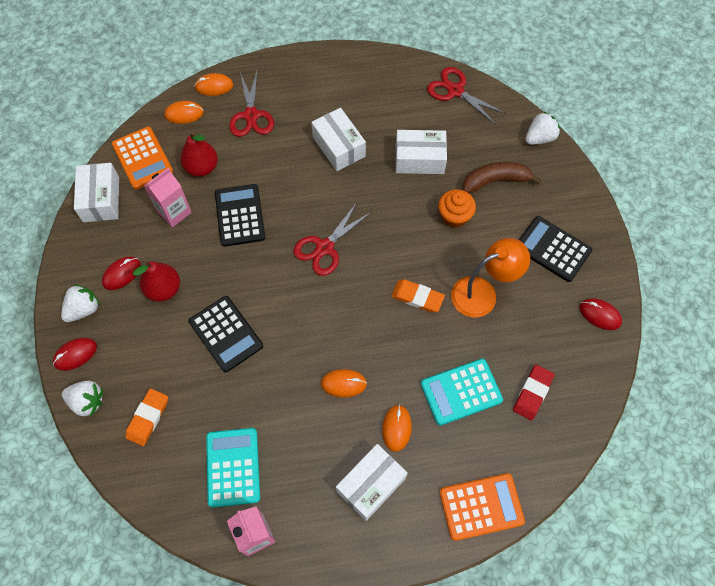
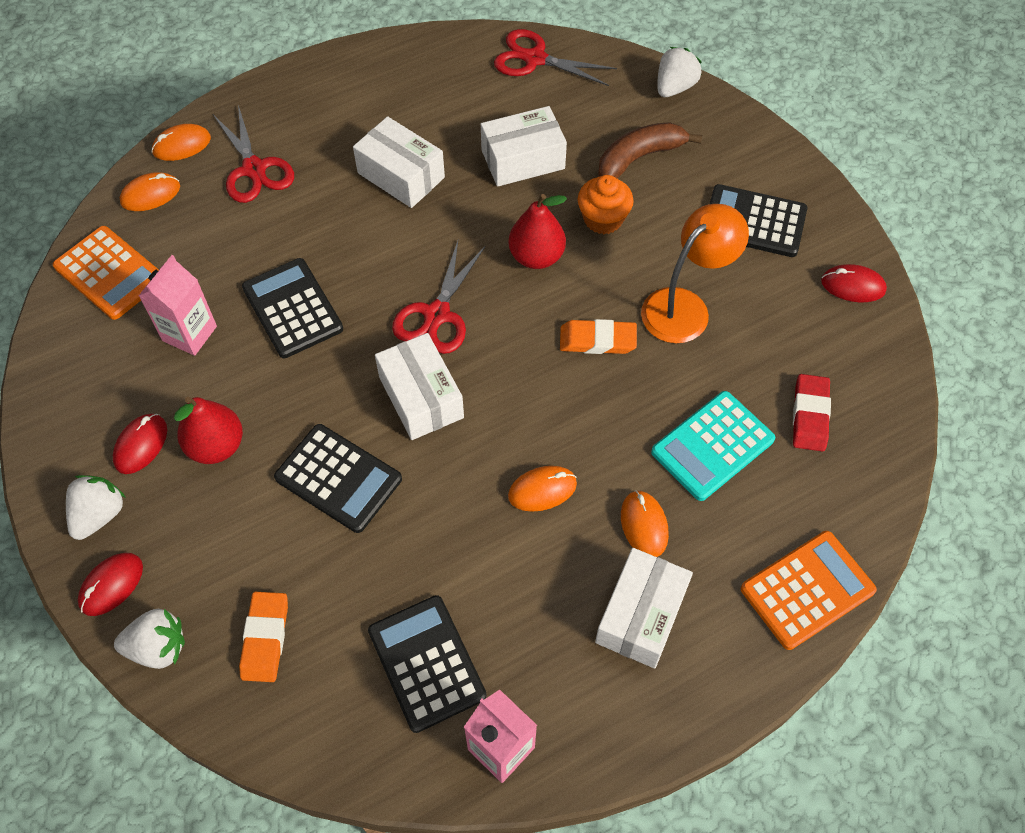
camera: 20 degrees left, 5 degrees down
(101, 199) = (66, 349): white box -> white box (421, 397)
(202, 167) = (208, 260): red pear -> red pear (536, 257)
(233, 467) = (426, 663): turquoise calculator -> black calculator

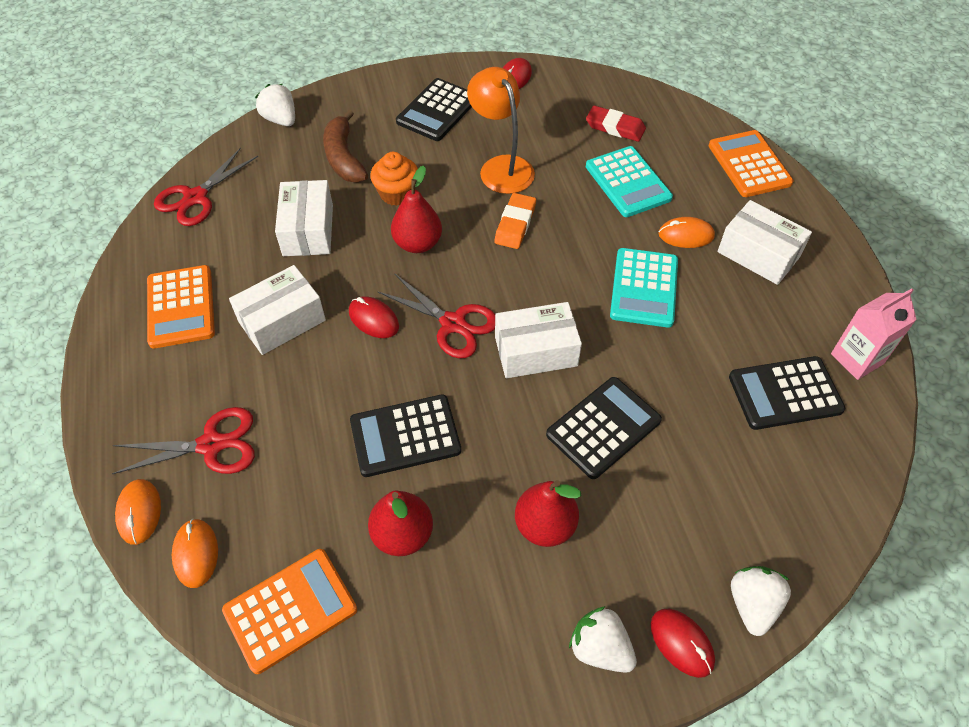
camera: 75 degrees left, 5 degrees down
(141, 445) = (526, 598): red mouse -> red mouse (373, 319)
(189, 333) = (402, 534): pink carton -> red pear
(265, 638) = (752, 510): orange eraser -> none
(396, 96) = (181, 307): none -> orange calculator
(542, 490) = (644, 288): orange mouse -> turquoise calculator

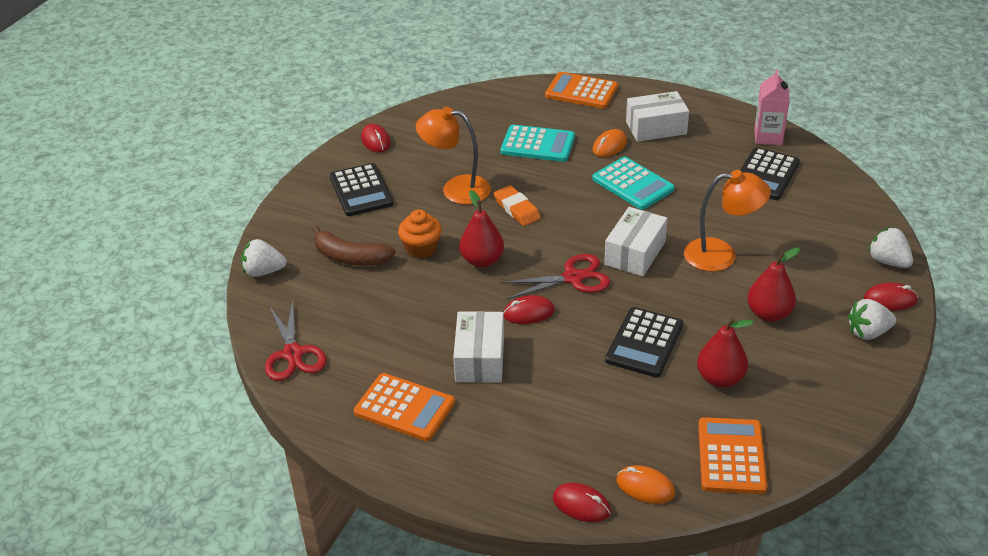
camera: 50 degrees left, 15 degrees down
(139, 512) = (581, 505): orange mouse -> red mouse
(212, 444) = (557, 442): red scissors -> none
(308, 230) = (404, 308): white box -> none
(603, 427) = (721, 255): black calculator -> orange lamp
(615, 127) = (482, 124): red eraser -> none

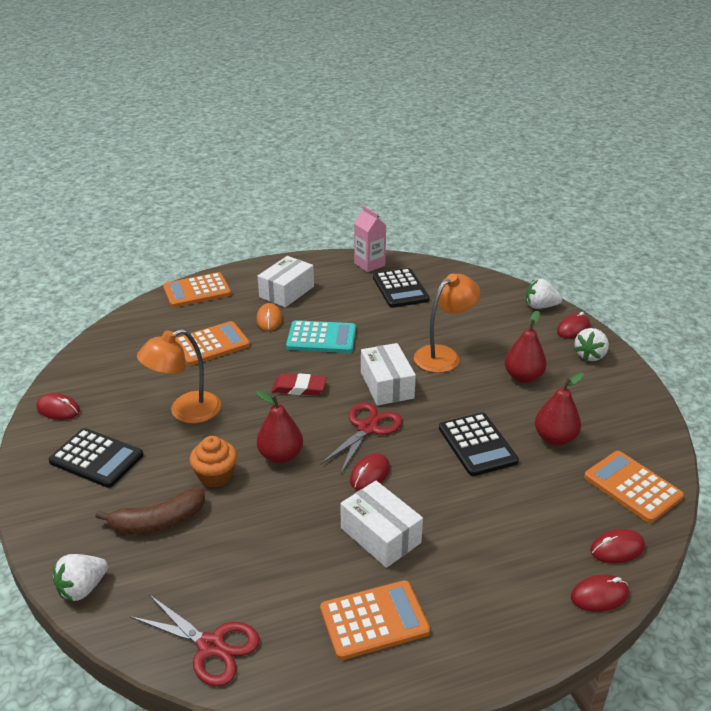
camera: 45 degrees left, 5 degrees down
(517, 209) = (257, 400): orange eraser -> none
(538, 144) = (211, 344): turquoise calculator -> orange calculator
(561, 216) = (299, 388): none -> red eraser
(645, 487) = (617, 549): orange mouse -> red mouse

